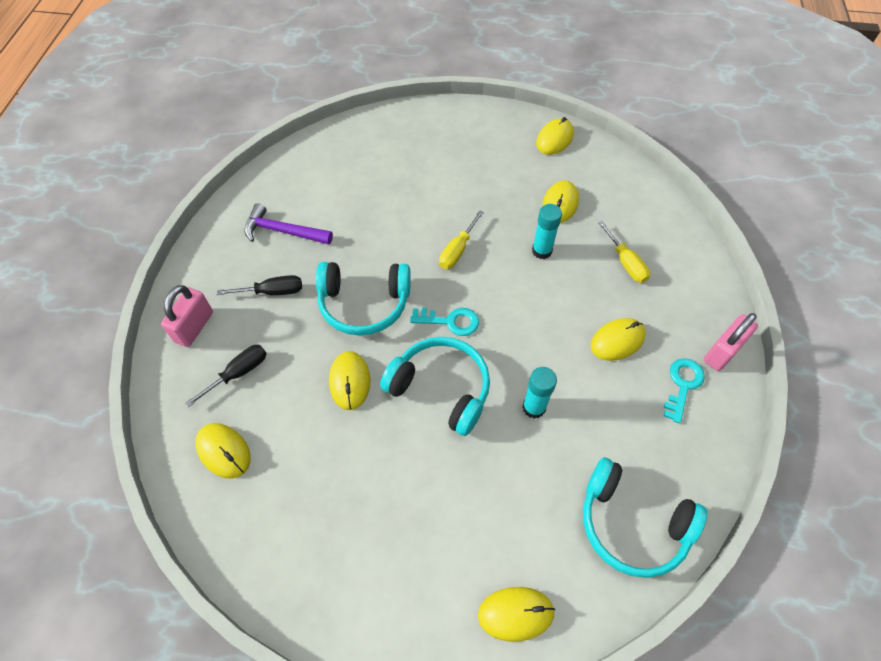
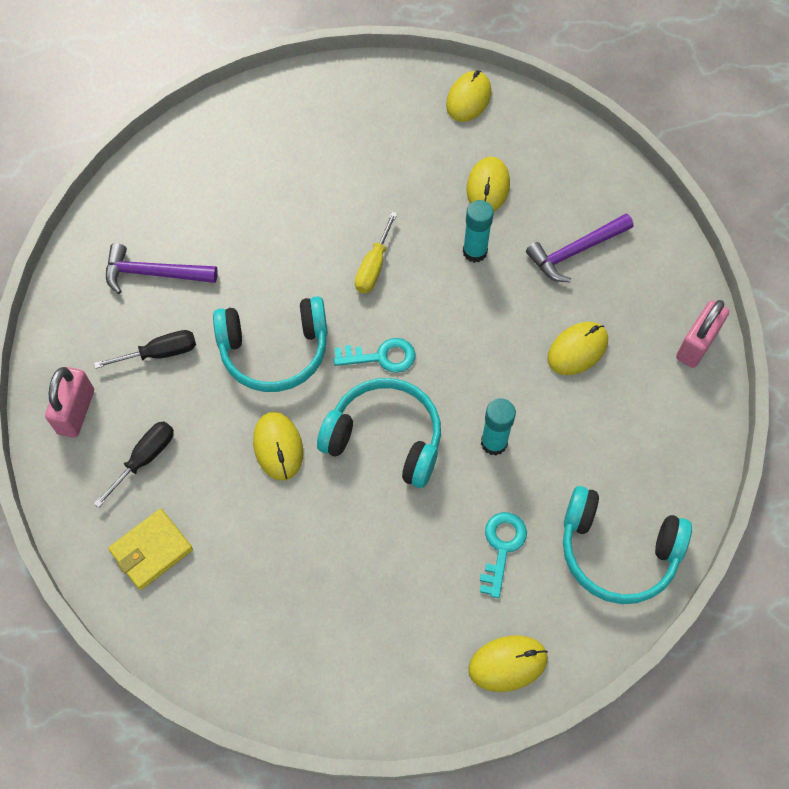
camera: 10 degrees left, 5 degrees up
(223, 451) = (151, 550): yellow mouse -> yellow wallet
(625, 262) = (575, 252): yellow screwdriver -> purple hammer
(683, 385) = (656, 390): turquoise key -> turquoise key (502, 547)

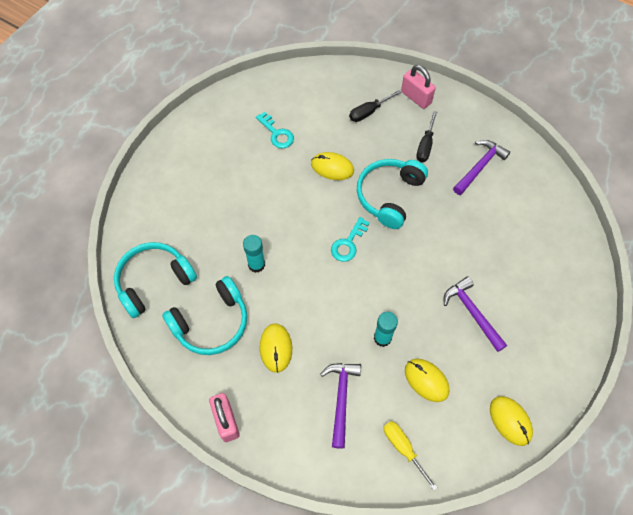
camera: 125 degrees right, 0 degrees up
(145, 459) = (368, 112): black screwdriver -> black screwdriver turned 75 degrees clockwise
(151, 550) = (319, 93): yellow wallet -> none
(373, 184) = (472, 313): none -> purple hammer
(374, 266) = (410, 276): yellow screwdriver -> yellow screwdriver (403, 448)
(385, 439) = (299, 216): turquoise headphones -> turquoise headphones (211, 322)
(502, 547) = (201, 231): turquoise key -> turquoise key (277, 134)
(508, 664) = (149, 197): yellow mouse -> none

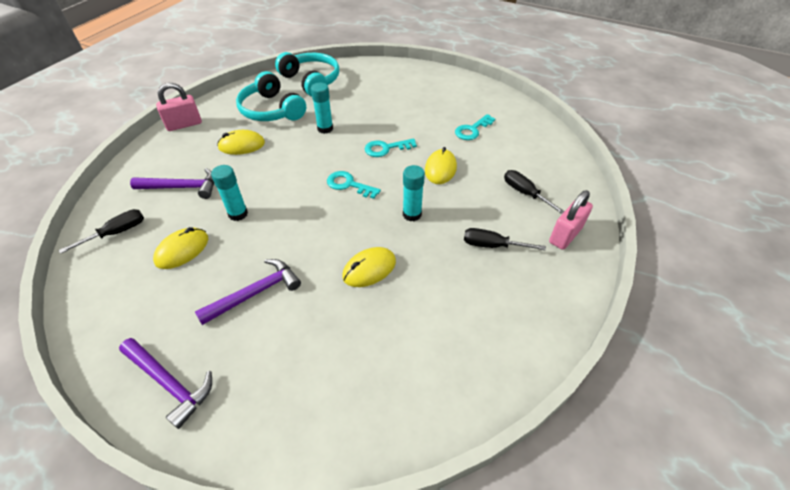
camera: 85 degrees right, 15 degrees down
(297, 209) = (386, 148): none -> turquoise key
(389, 196) = (412, 214): turquoise headphones -> turquoise glue stick
(403, 448) = (117, 233): yellow screwdriver -> black screwdriver
(479, 166) = (474, 304): purple hammer -> purple hammer (169, 383)
(510, 421) = (109, 330): yellow mouse -> yellow mouse (369, 269)

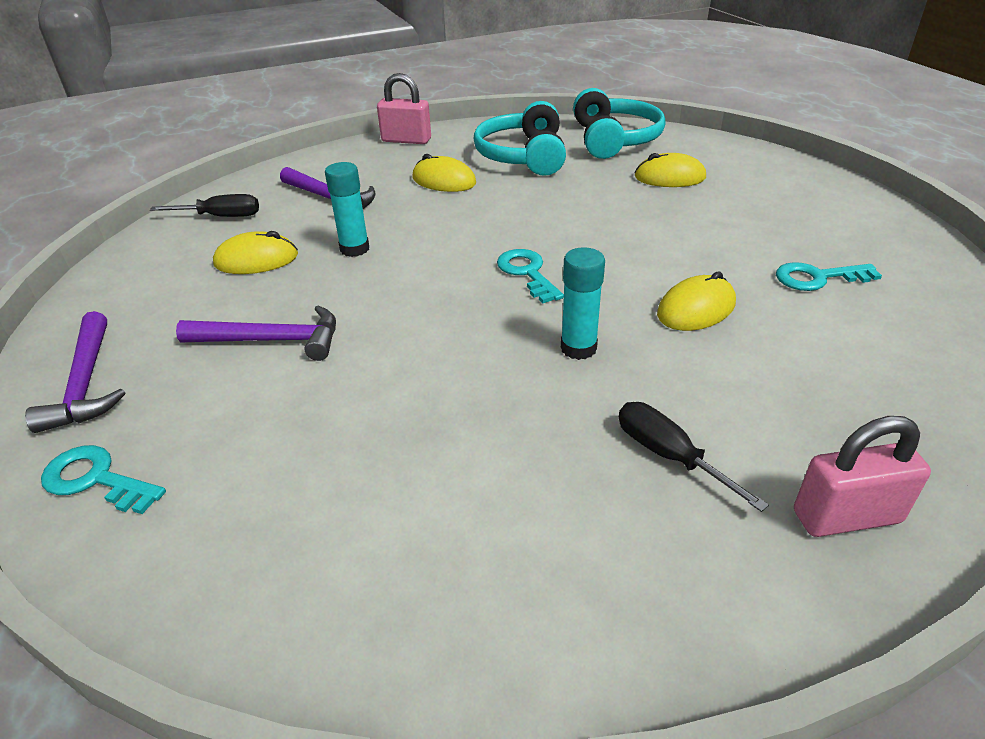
camera: 40 degrees right, 10 degrees down
(325, 129) = (570, 197): turquoise glue stick -> none
(369, 269) = (435, 386): yellow mouse -> yellow mouse (669, 177)
(386, 148) = (634, 250): turquoise key -> turquoise key (96, 479)
(525, 193) = (826, 409): black screwdriver -> none

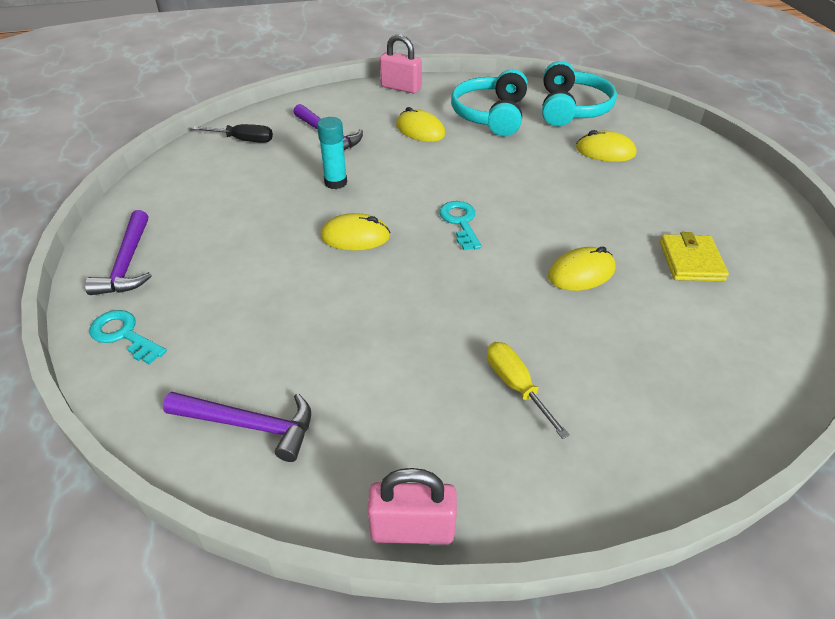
camera: 10 degrees right, 5 degrees up
(256, 260) = (262, 181): yellow mouse -> yellow mouse (355, 236)
(272, 340) = (259, 250): purple hammer -> purple hammer (249, 425)
(578, 348) = (479, 291): turquoise glue stick -> none
(669, 456) = (516, 386): black screwdriver -> yellow screwdriver
(817, 278) = (691, 261): turquoise key -> yellow wallet
(846, 517) = (628, 453): pink padlock -> pink padlock (412, 529)

